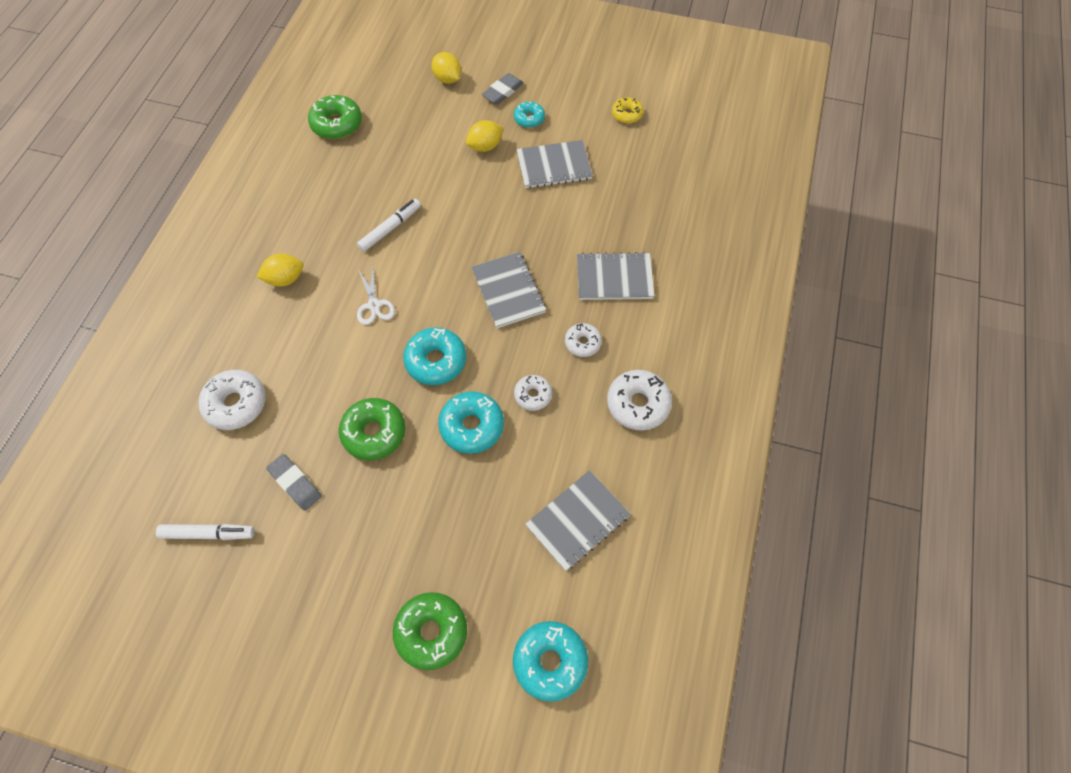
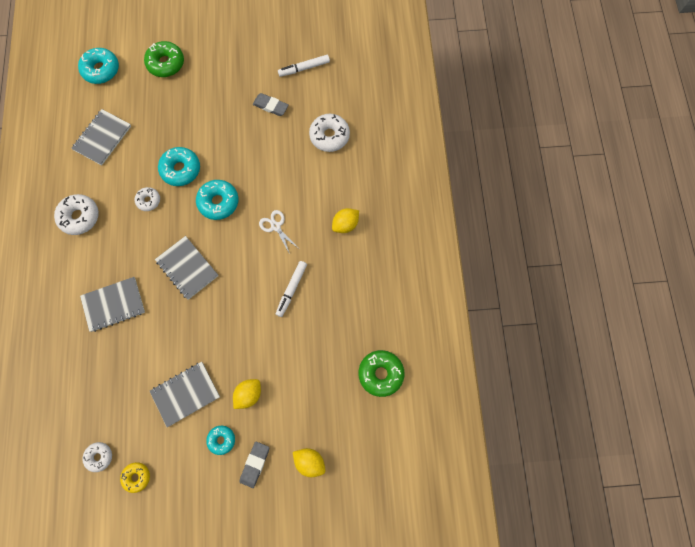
camera: 160 degrees right, 10 degrees up
(374, 433) = (238, 147): green donut -> none
(582, 343) = (125, 247): white donut -> white donut (99, 456)

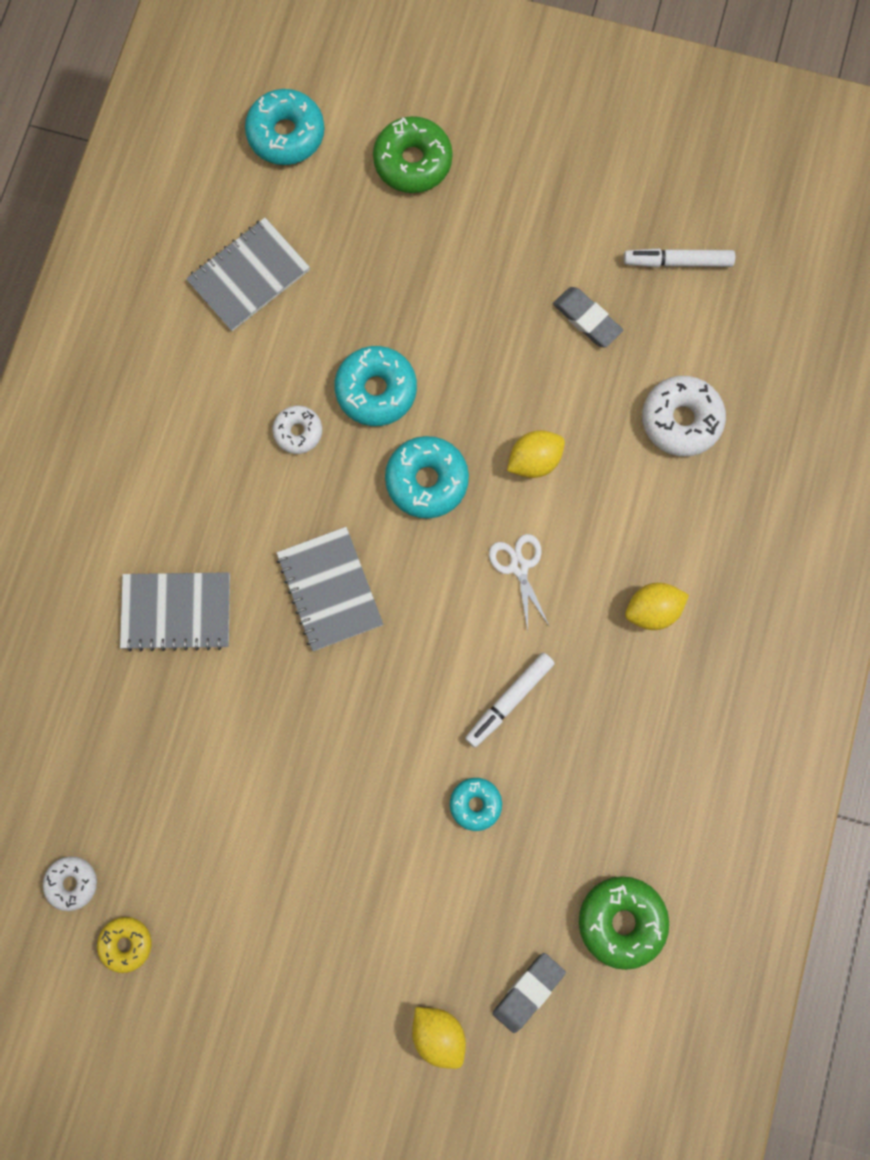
camera: 20 degrees right, 5 degrees up
(79, 217) = (163, 420): white donut -> none
(185, 394) = (256, 826): grey notebook -> none
(221, 440) = (294, 934): turquoise donut -> turquoise donut (475, 804)
(248, 394) = (368, 869): yellow lemon -> yellow lemon (534, 460)
(255, 464) = (339, 1000): grey eraser -> grey eraser (528, 991)

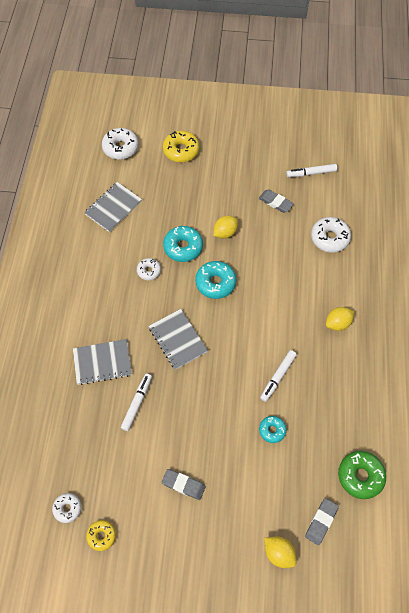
camera: 10 degrees left, 15 degrees down
(230, 705) = (137, 403): none -> white marker
(286, 134) = (120, 148): turquoise donut -> white donut
(289, 877) = (183, 485): none -> grey eraser
(413, 162) = (181, 150): green donut -> yellow donut
(519, 567) = (268, 314): white scissors -> none
(534, 460) = (265, 266): yellow lemon -> yellow lemon (225, 233)

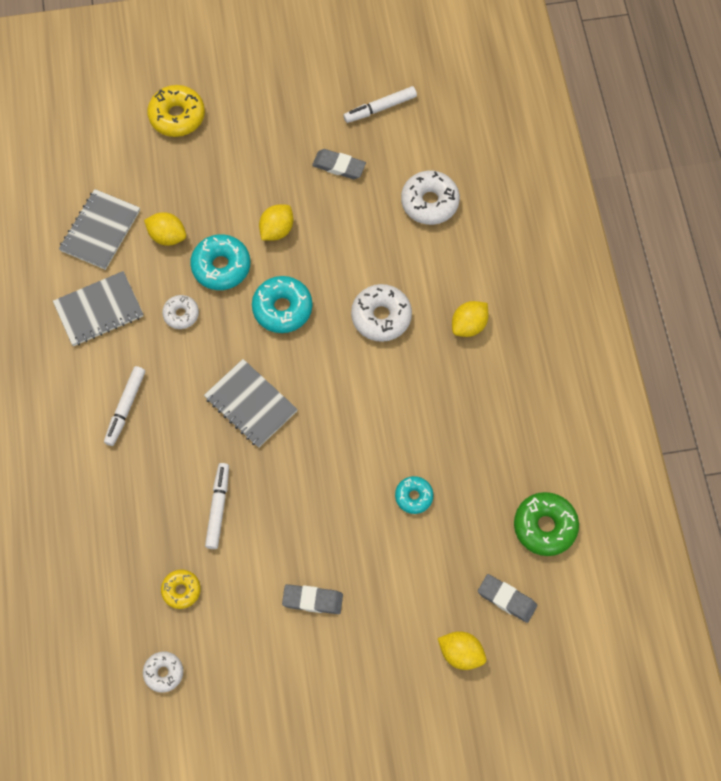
camera: 15 degrees left, 5 degrees up
(101, 536) = (221, 695): yellow donut -> yellow donut (181, 590)
(102, 362) = (152, 464): grey notebook -> grey notebook (99, 310)
(120, 148) = (83, 133): white donut -> white donut (381, 317)
(154, 221) = (167, 236): none -> yellow lemon
(278, 377) = (404, 422): white marker -> white marker (125, 408)
(321, 522) = (507, 599): grey eraser -> grey eraser turned 75 degrees counterclockwise

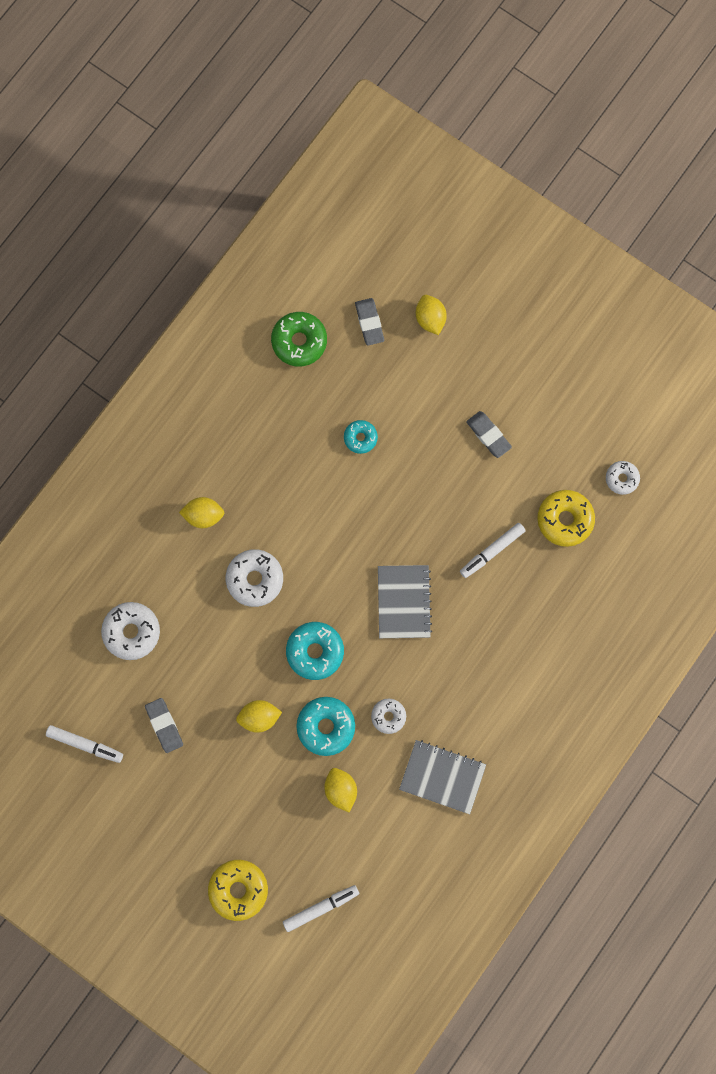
camera: 135 degrees left, 10 degrees up
(100, 230) = (384, 843): grey notebook -> none
(125, 408) = (489, 682): white marker -> white marker (321, 908)
(181, 590) = (564, 520): yellow donut -> yellow donut, size x1.67

